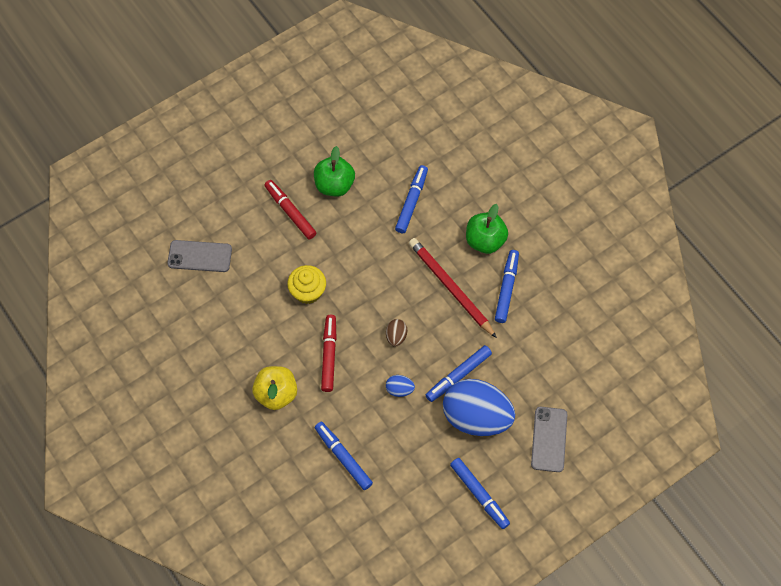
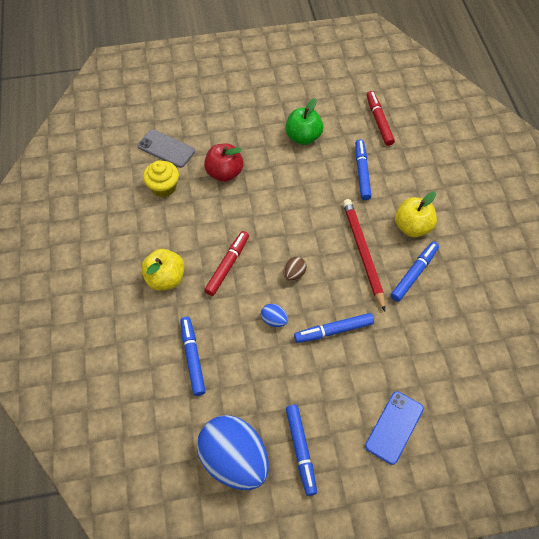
camera: 25 degrees right, 5 degrees down
(275, 259) = (224, 173): none -> red apple
(290, 212) = (256, 143): red marker -> red marker (379, 121)
(308, 291) = (237, 208): yellow cupcake -> yellow cupcake (163, 187)
(411, 202) = (362, 172): blue marker -> blue marker turned 45 degrees counterclockwise
(476, 417) = (332, 375): blue egg -> blue egg (234, 459)
(485, 241) = (412, 227): green apple -> yellow apple
(549, 439) = (394, 427): grey phone -> blue phone

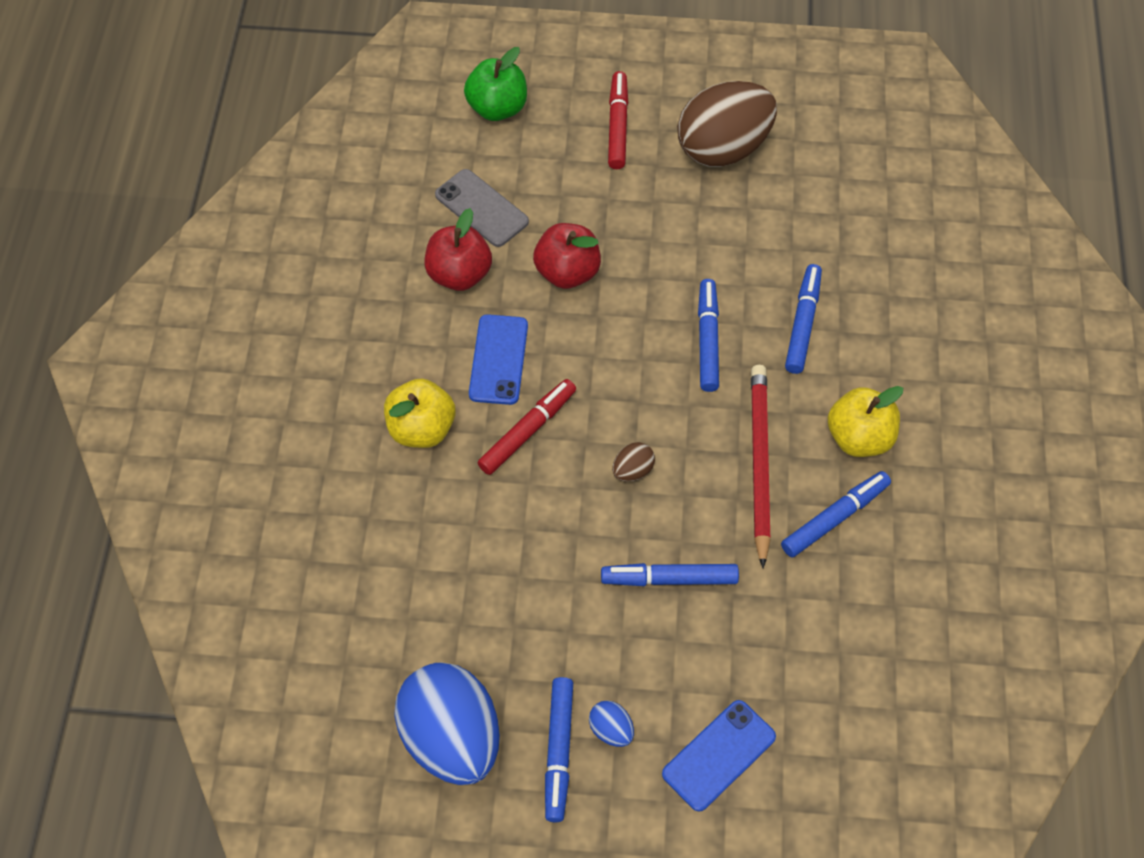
camera: 15 degrees right, 0 degrees up
(163, 187) = (459, 274): yellow cupcake -> red apple
(192, 358) = (430, 566): blue marker -> blue marker (707, 340)
(199, 229) = (498, 360): none -> blue phone
(274, 320) = (577, 538): blue egg -> blue egg (611, 730)
(290, 90) = (723, 148): none -> brown egg
(303, 137) = (720, 238): green apple -> green apple (497, 108)
(379, 121) = (863, 238): red marker -> red marker (617, 126)

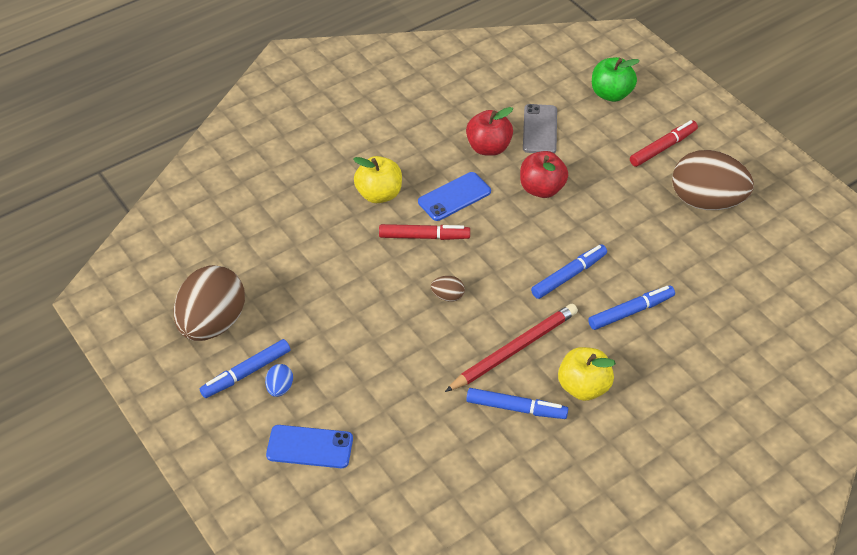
camera: 50 degrees right, 10 degrees down
(451, 739) = (213, 323): blue egg -> brown egg
(669, 579) = (397, 355): blue marker -> none

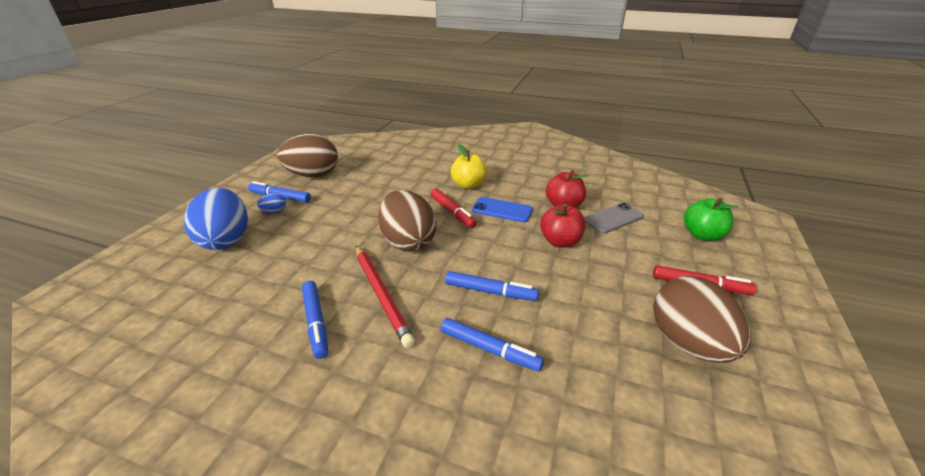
camera: 55 degrees right, 15 degrees down
(309, 447) = (226, 240): blue phone -> blue egg
(447, 296) = (408, 242): brown egg -> brown egg, size x2.46
(514, 350) = (381, 294): red pencil -> red pencil turned 45 degrees clockwise
(583, 387) = (369, 356): yellow apple -> none

